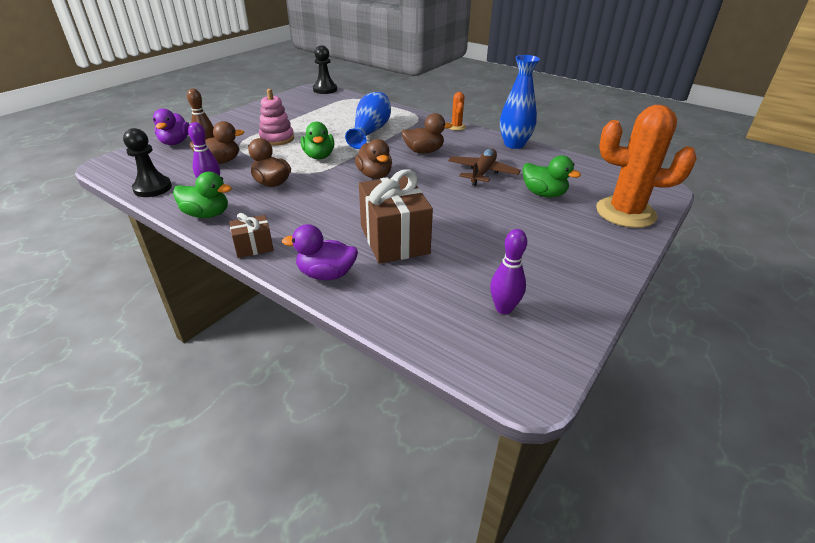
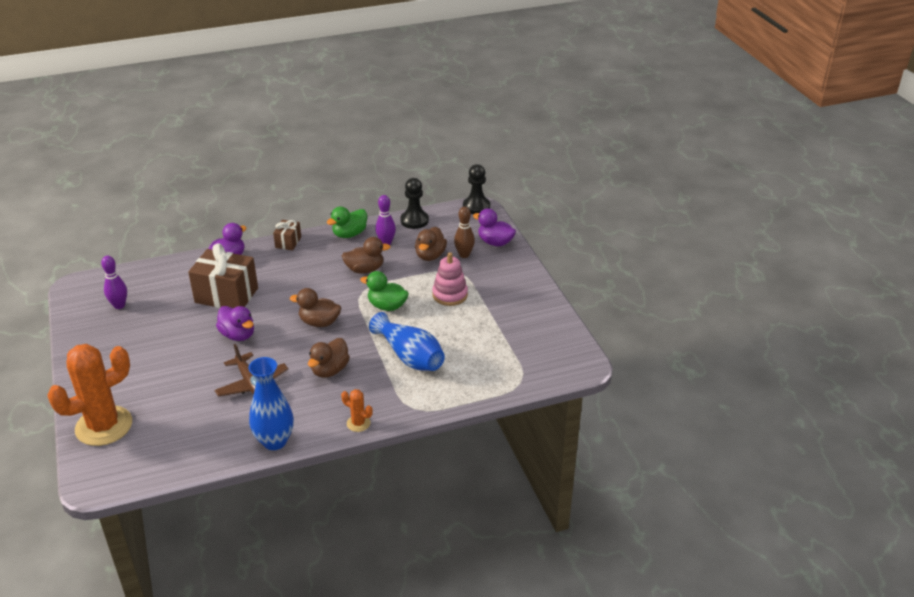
camera: 125 degrees right, 0 degrees up
(325, 90) = (571, 371): black pawn -> black pawn (476, 207)
(440, 204) = (238, 335): none -> purple duck
(543, 194) = (181, 399): green duck -> none

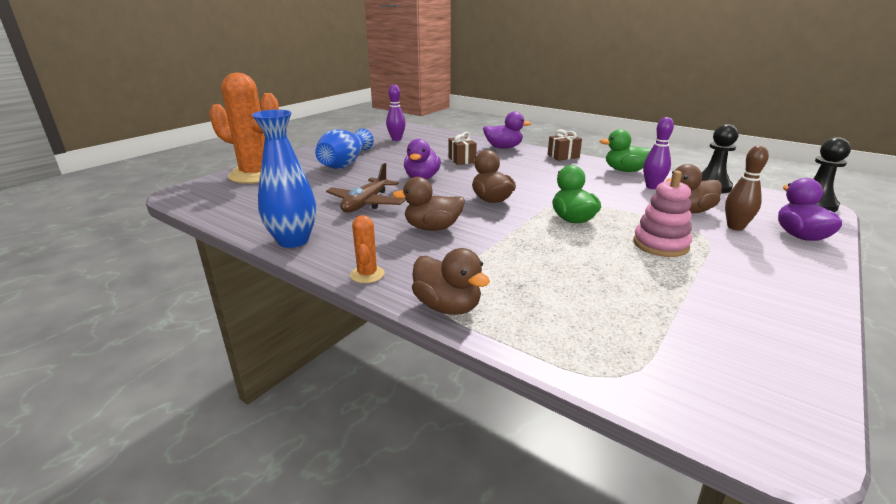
camera: 55 degrees right, 10 degrees down
(226, 295) = (462, 160): brown gift -> brown gift, size x0.50
(365, 270) = (598, 192): brown duck -> brown duck (447, 306)
(410, 356) = (521, 261): blue vase -> blue vase (345, 163)

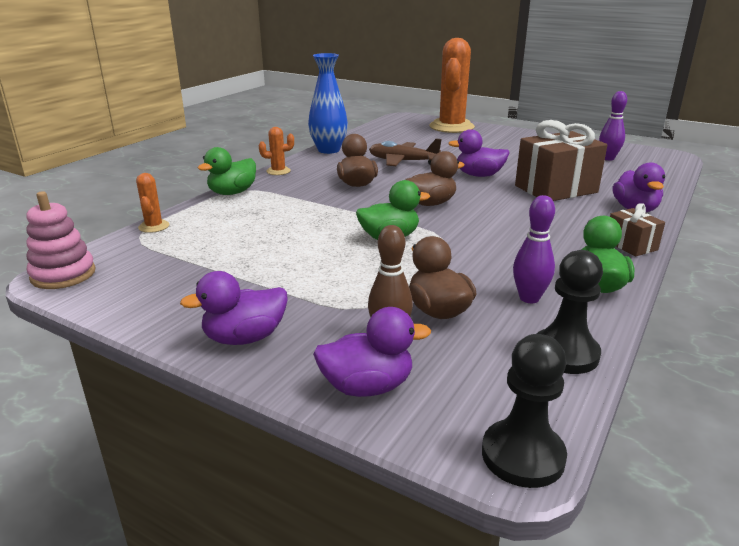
camera: 85 degrees right, 0 degrees up
(345, 163) = (503, 147): blue vase -> none
(447, 306) = (232, 193): brown duck -> green duck
(462, 160) = (556, 189): brown gift -> brown gift, size x1.98
(580, 365) = (154, 226): none -> orange cactus
(660, 244) = (330, 276): pink stacking toy -> pink stacking toy (63, 275)
(789, 279) = (245, 338): none -> purple duck

